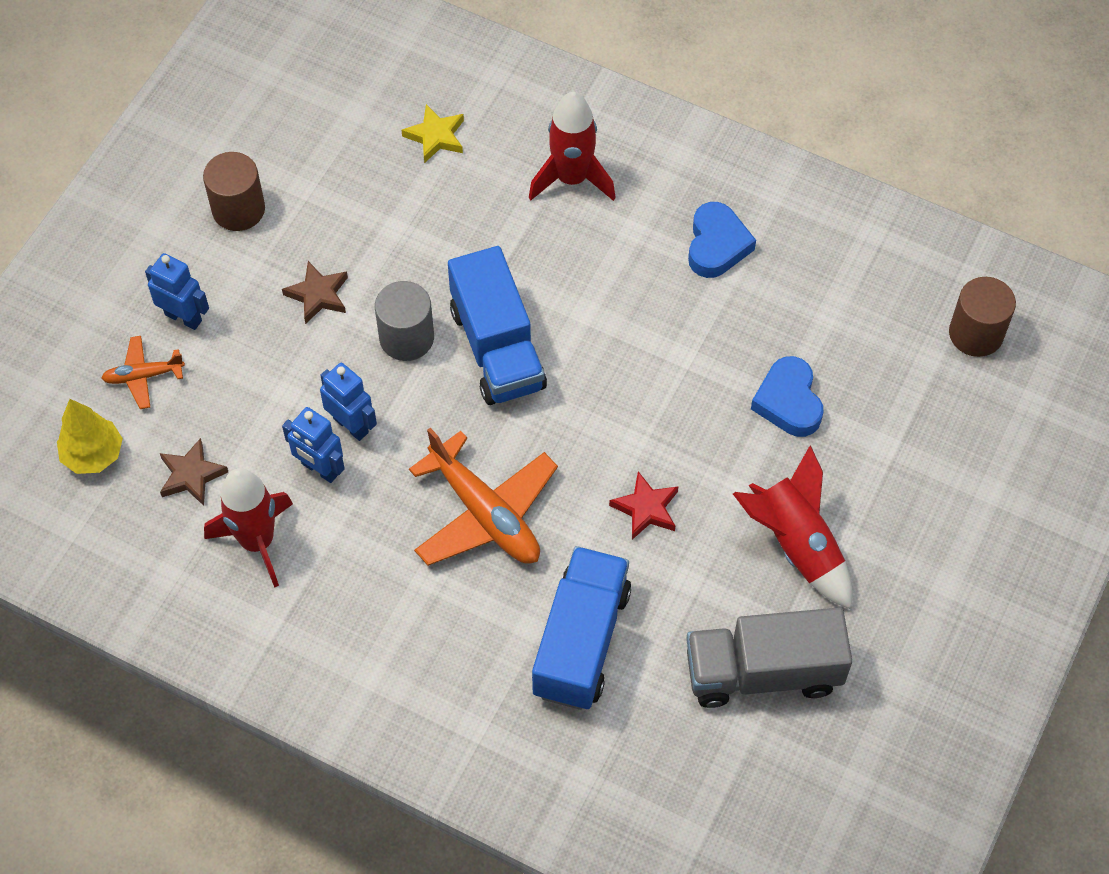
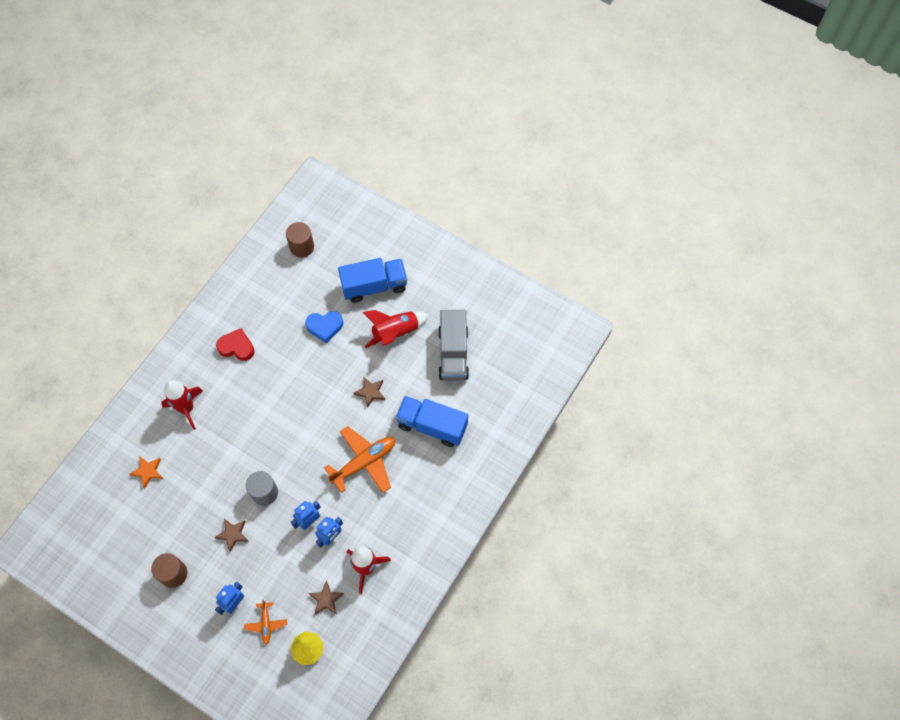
camera: 85 degrees left, 5 degrees up
(435, 136) = (148, 472): yellow star -> orange star
(497, 348) = (277, 450): blue truck -> blue truck (374, 286)
(646, 508) = (370, 392): red star -> brown star
(717, 245) = (237, 347): blue heart -> red heart

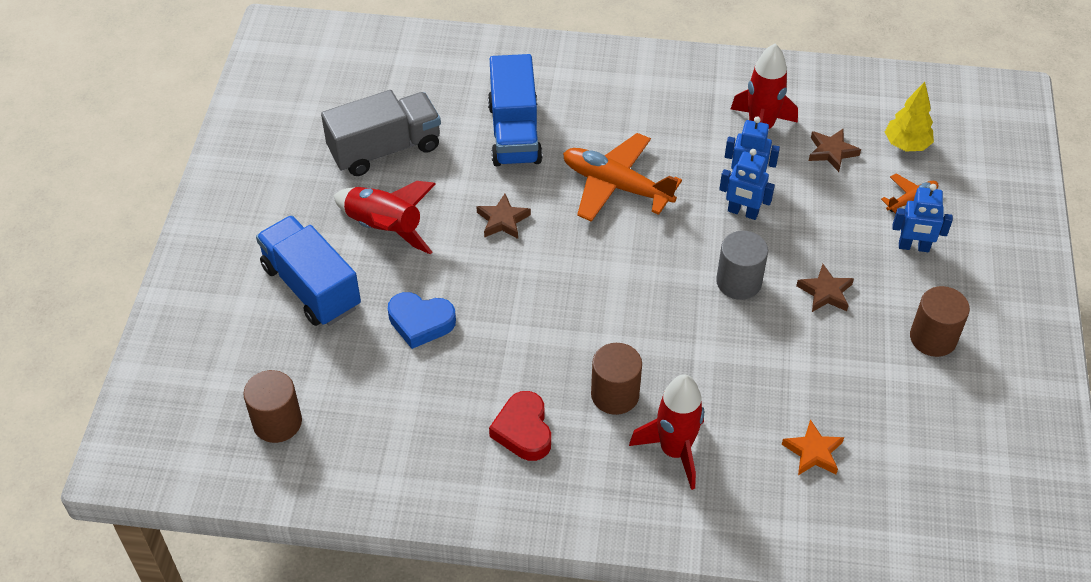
camera: 115 degrees left, 15 degrees down
(232, 397) = (615, 394): none -> brown cylinder
(325, 327) = (420, 322): blue heart -> blue heart turned 135 degrees clockwise

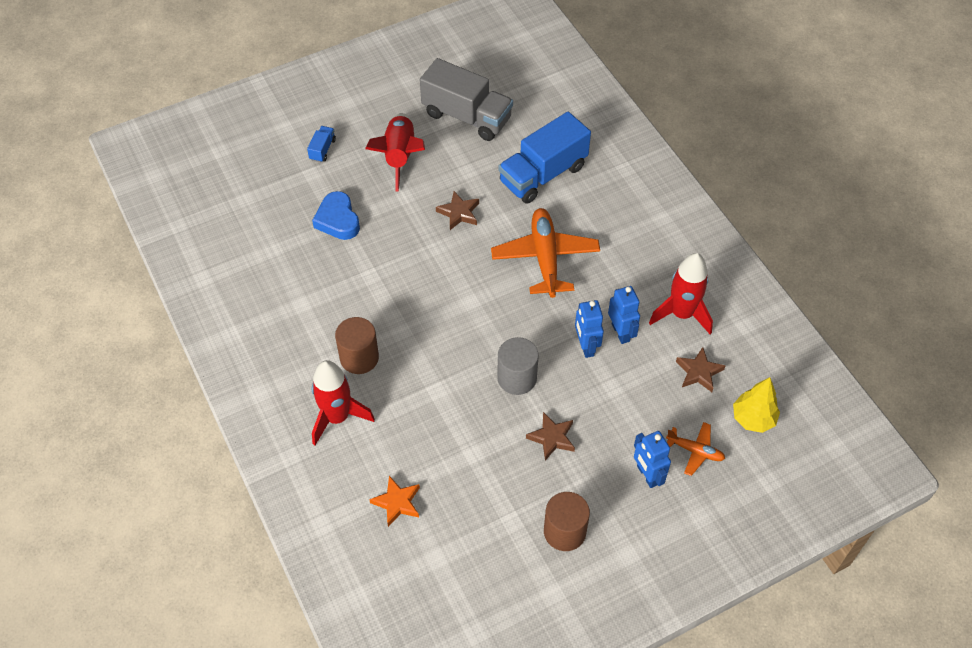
camera: 55 degrees right, 5 degrees up
(277, 422) = (209, 196): brown cylinder -> none
(311, 287) = (322, 149): blue truck -> blue truck, size x0.42
(523, 430) = (292, 323): red heart -> none

